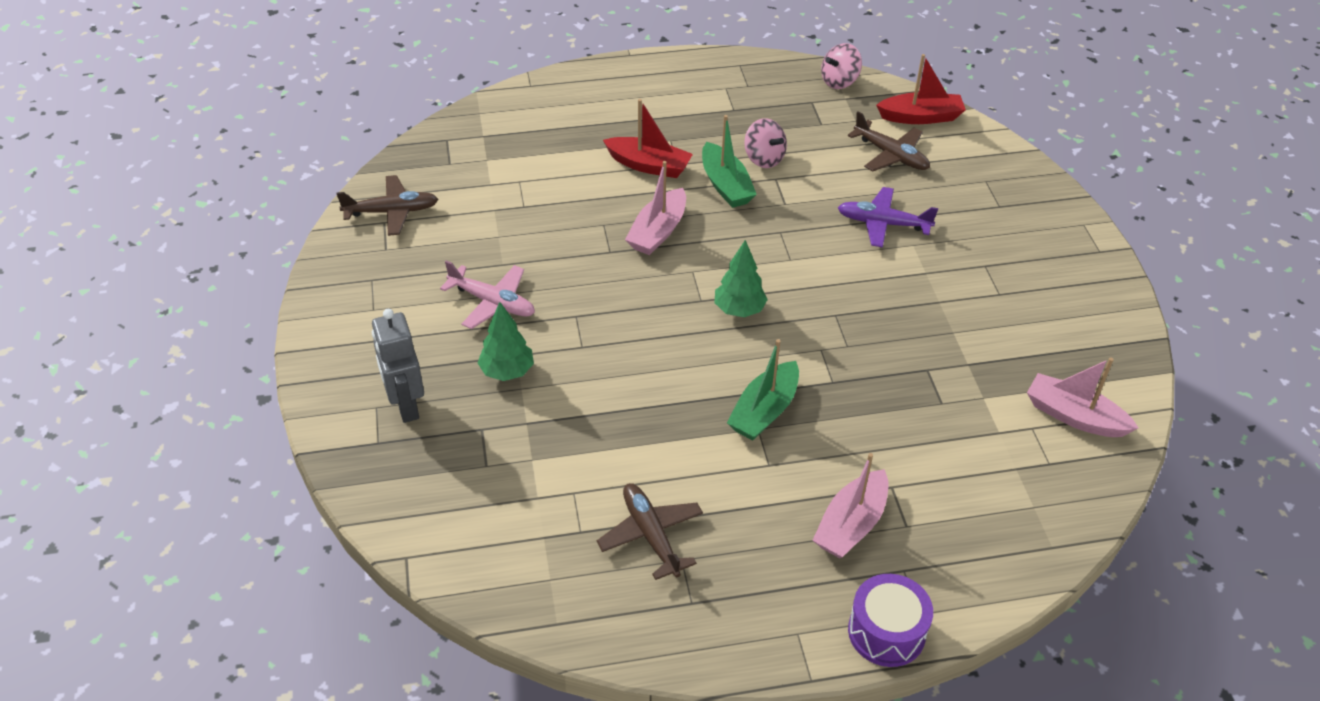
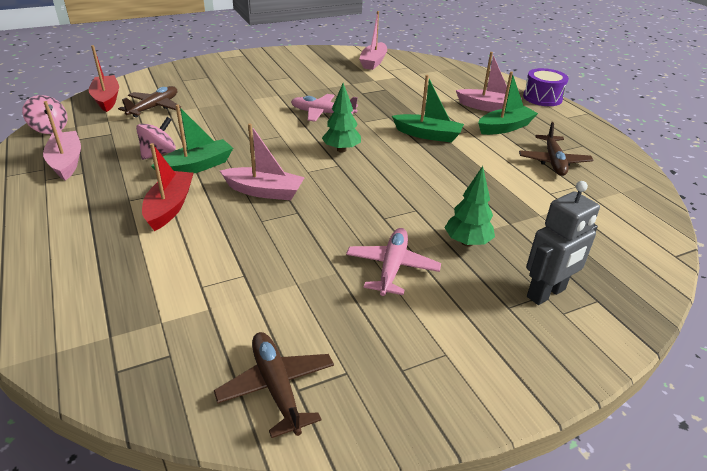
camera: 105 degrees left, 10 degrees down
(651, 535) = (553, 162): brown plane -> brown plane turned 45 degrees counterclockwise
(758, 98) = (66, 162): none -> pink boat
(772, 518) = (505, 127): none -> green boat
(854, 310) = (322, 113): none -> pink plane
(883, 223) = (233, 108): purple plane -> none

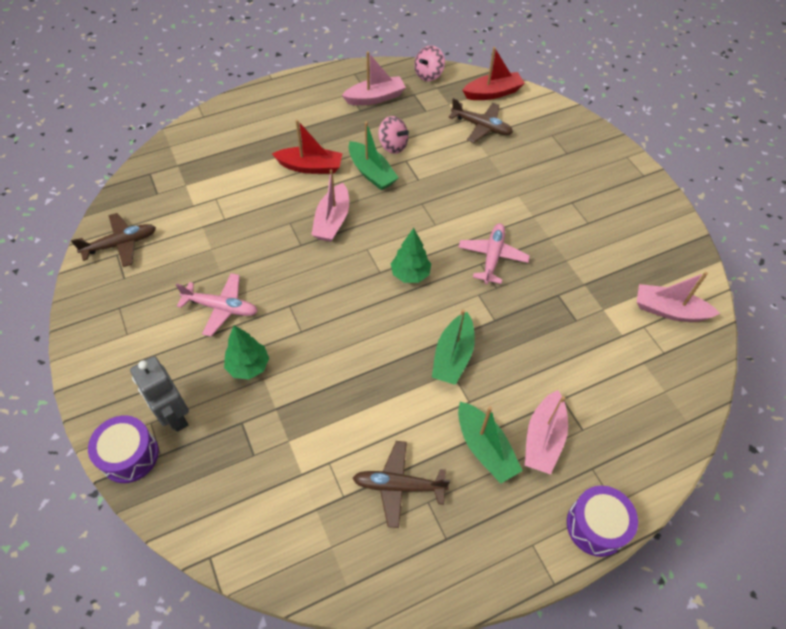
camera: 90 degrees right, 20 degrees up
(611, 326) = (129, 455): none -> purple drum

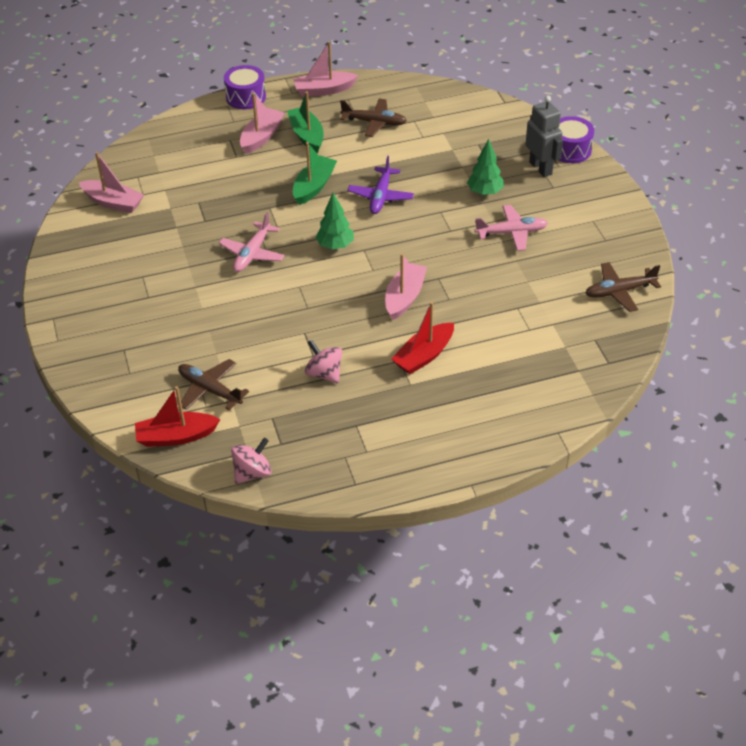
camera: 170 degrees left, 10 degrees down
(221, 308) = (512, 233): pink plane -> pink plane turned 150 degrees clockwise
(310, 167) = (424, 356): red boat -> red boat turned 60 degrees counterclockwise
(371, 173) = (355, 344): green boat -> none
(372, 348) = (380, 196): none -> purple plane
(375, 98) = (333, 442): pink boat -> pink boat (324, 90)

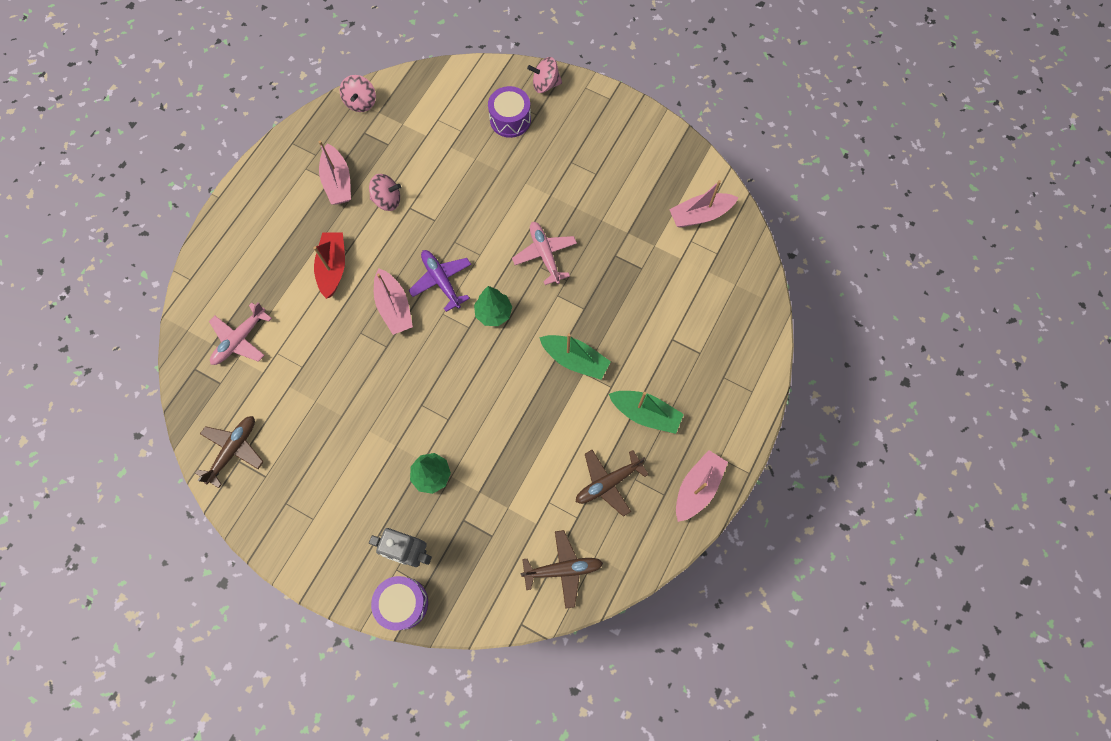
camera: 135 degrees right, 25 degrees up
(83, 366) = (545, 84): none -> pink spinning top
(176, 436) = (432, 88): red boat -> none
(210, 390) = (448, 131): brown plane -> brown plane (563, 569)
(246, 97) = (750, 416): purple drum -> purple drum (510, 119)
(261, 137) = (679, 378): pink boat -> pink boat (338, 182)
(314, 186) = (575, 360): green boat -> green boat turned 45 degrees counterclockwise
(380, 196) = (511, 395): purple plane -> purple plane (441, 281)
(512, 233) = (369, 444): pink plane -> pink plane (240, 339)

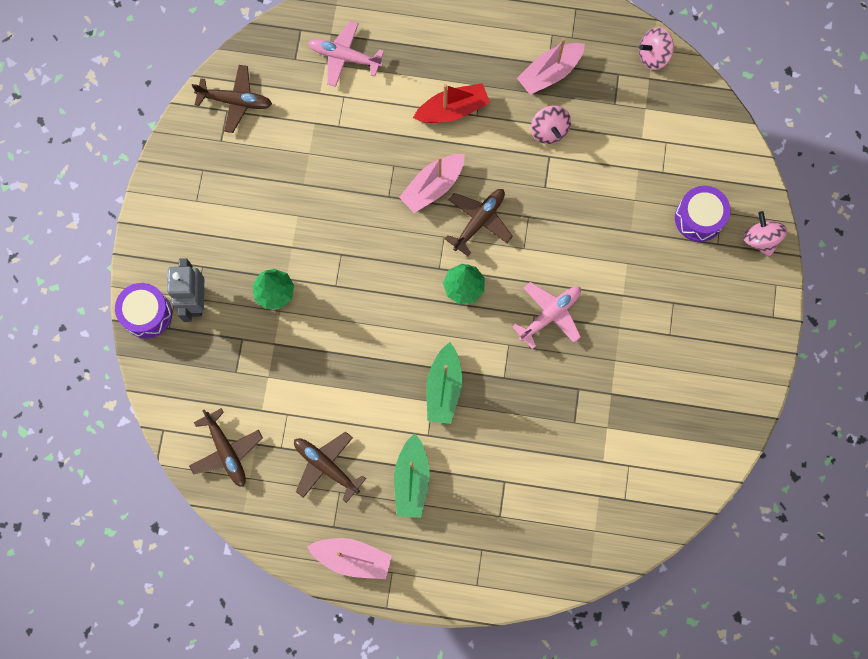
camera: 70 degrees right, 5 degrees up
(441, 281) = (479, 221): purple plane -> brown plane
(700, 215) = (665, 466): pink boat -> none

